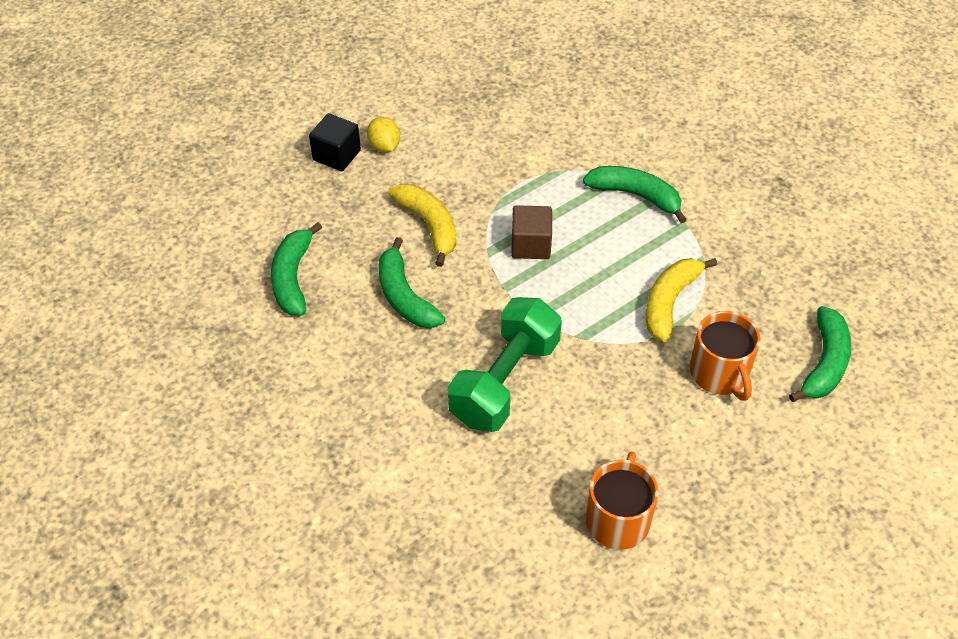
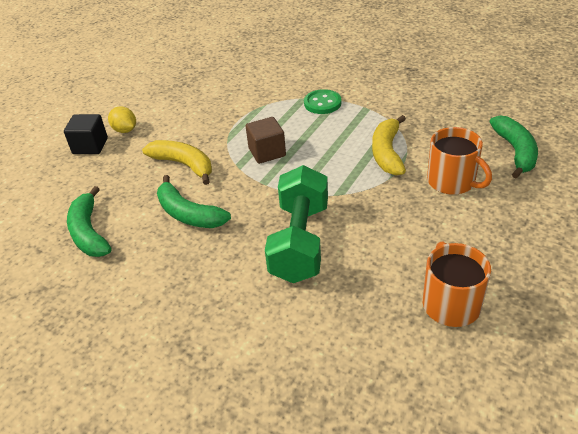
camera: 20 degrees left, 10 degrees down
(636, 195) = (322, 103): green banana -> green button

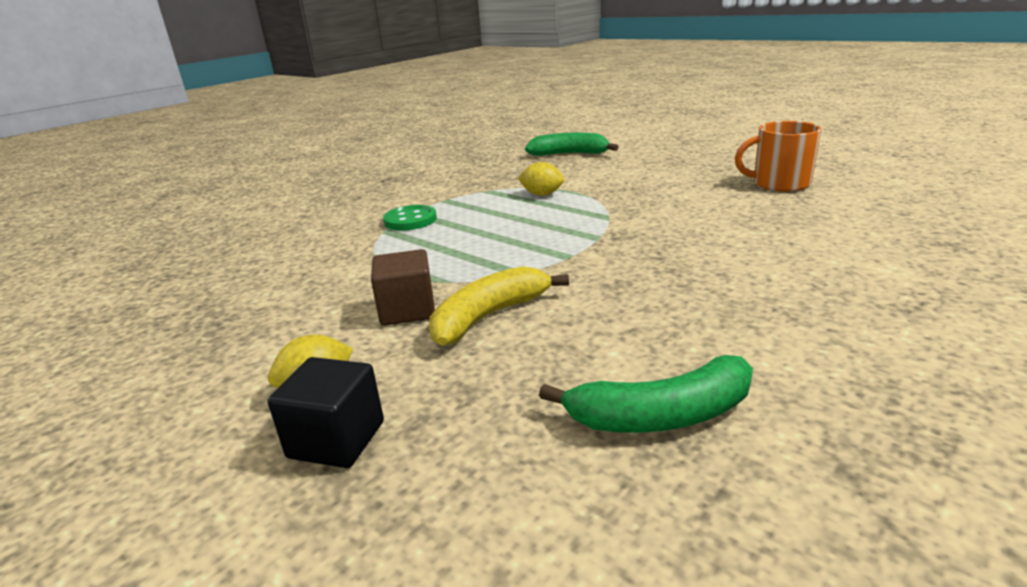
camera: 80 degrees left, 15 degrees down
(188, 214) = (625, 309): green banana -> none
(267, 152) = (498, 253): brown cube -> brown cube (407, 310)
(300, 242) = (694, 237): green dumbbell -> none
(387, 153) = (542, 194): yellow banana -> yellow lemon
(452, 181) = (604, 174): orange mug -> none

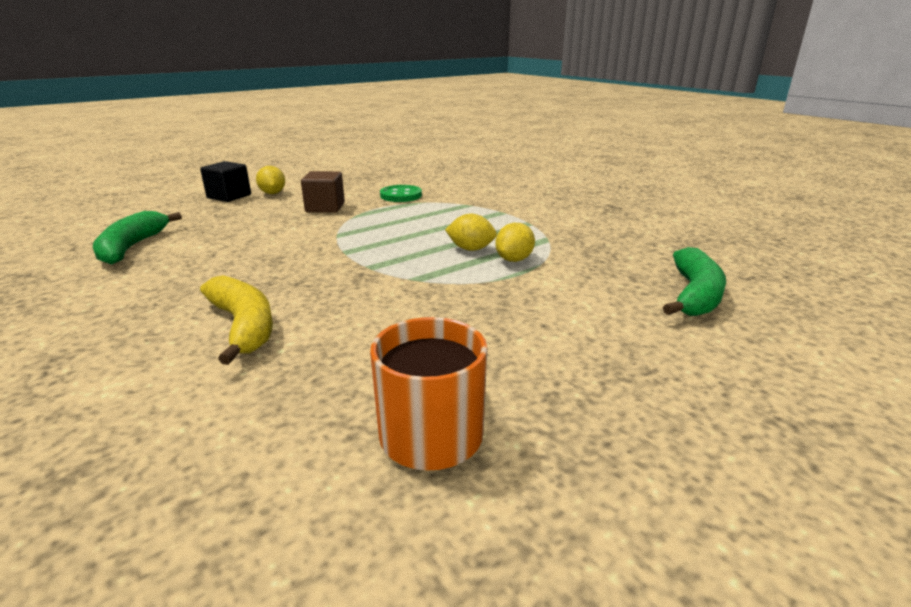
camera: 100 degrees right, 0 degrees up
(410, 220) = (483, 211): green button -> green button (401, 195)
(489, 316) = (288, 223): yellow banana -> yellow banana (244, 326)
(527, 210) = (471, 249): none -> yellow lemon

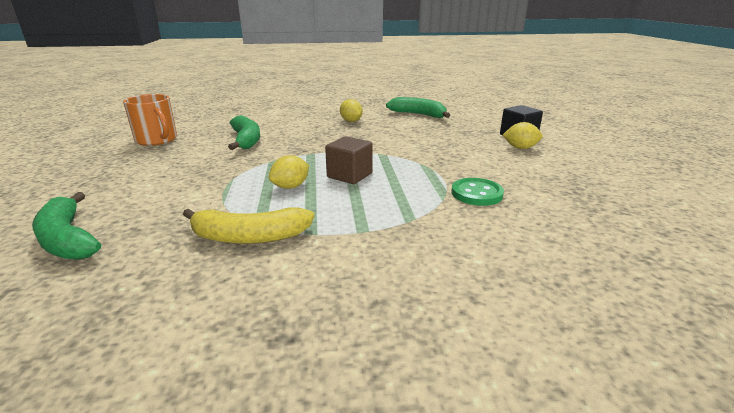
camera: 120 degrees right, 0 degrees up
(244, 326) = (285, 126): yellow banana -> yellow banana (249, 237)
(325, 207) = (458, 159): brown cube -> brown cube (349, 175)
(352, 329) = (246, 140): none -> green banana
(514, 259) = (246, 195): yellow lemon -> yellow lemon (351, 121)

